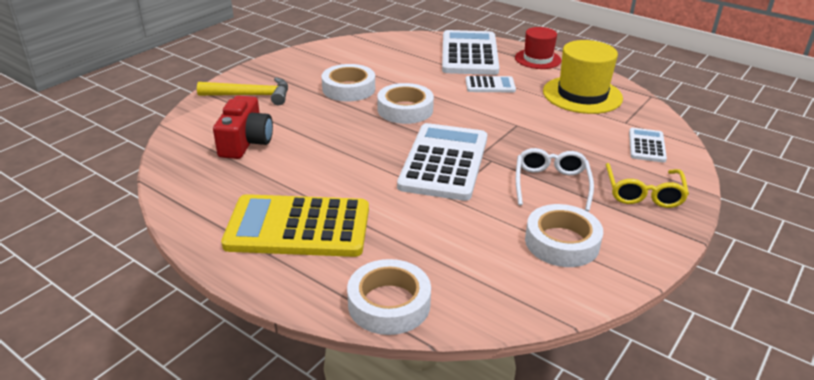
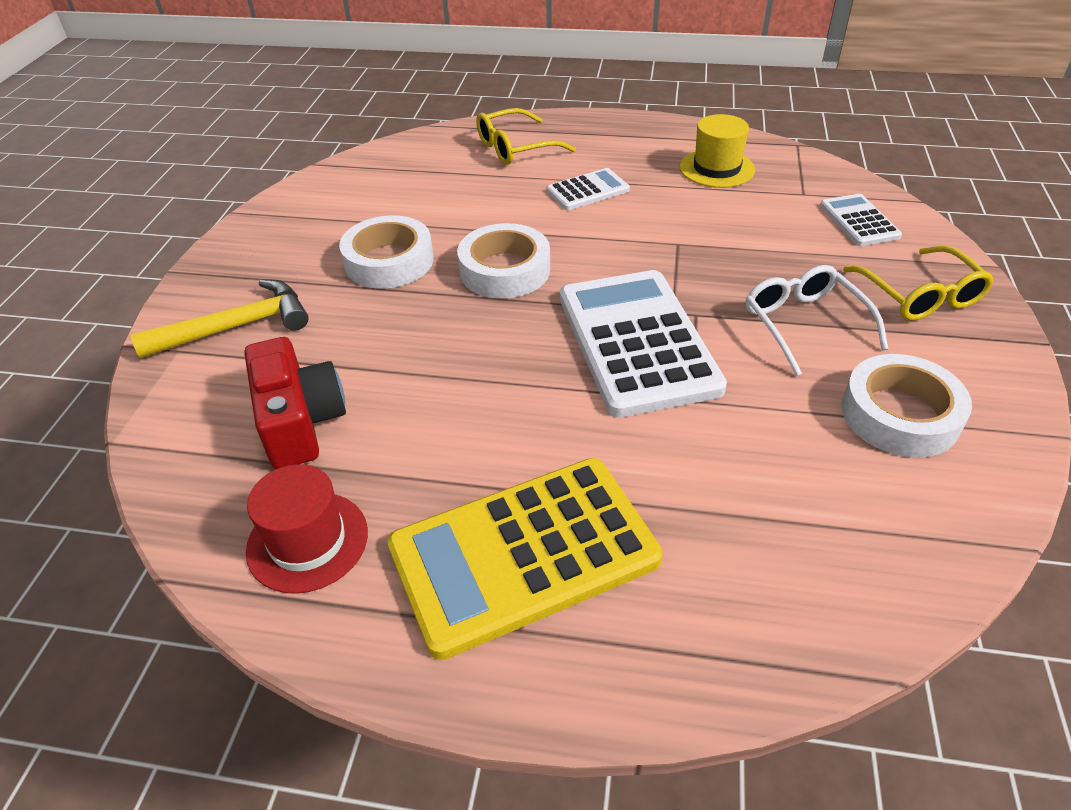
camera: 25 degrees left, 10 degrees up
(389, 304) = (779, 635): white tape -> none
(469, 54) = (516, 148): white calculator -> yellow glasses
(537, 59) = (613, 129): red hat -> red hat (307, 541)
(582, 95) = (716, 168): yellow hat -> yellow hat, size x0.65

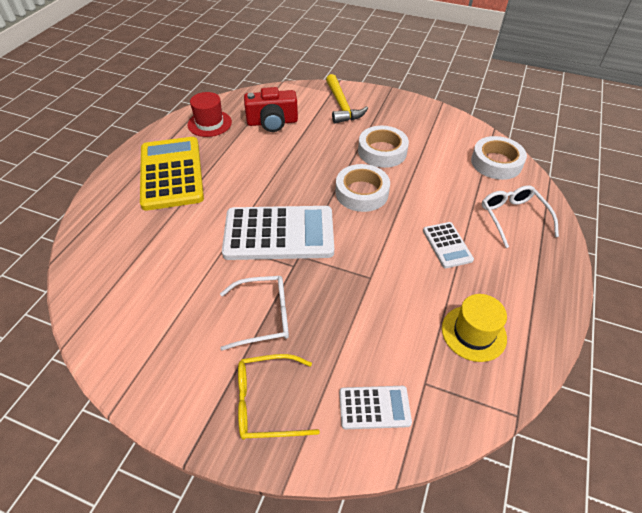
camera: 100 degrees right, 5 degrees up
(516, 148) = (513, 218): yellow glasses -> white glasses
(899, 415) = (170, 332): white tape -> white tape (496, 163)

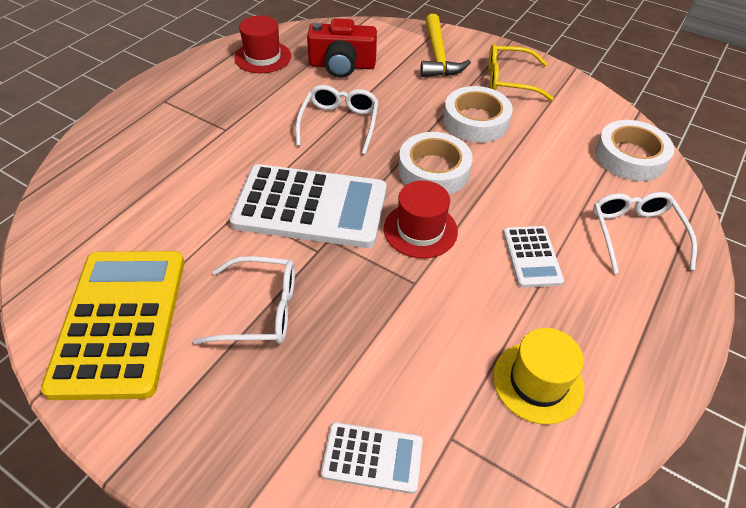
camera: 10 degrees right, 0 degrees up
(171, 173) = (198, 112): yellow calculator -> yellow calculator (120, 322)
(268, 402) = (233, 423): yellow glasses -> yellow glasses (510, 80)
(283, 167) = (339, 124): none -> white glasses
(364, 238) = (420, 230): none -> red hat

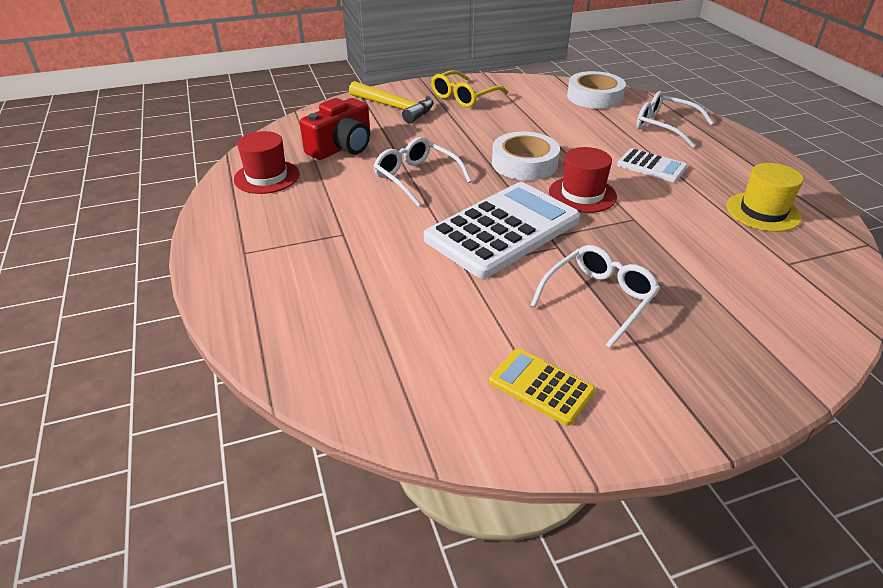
camera: 50 degrees left, 10 degrees down
(120, 322) = (541, 387): yellow calculator -> yellow calculator, size x0.49
(372, 457) = (787, 303): white calculator -> none
(476, 121) = (491, 126): white tape -> none

